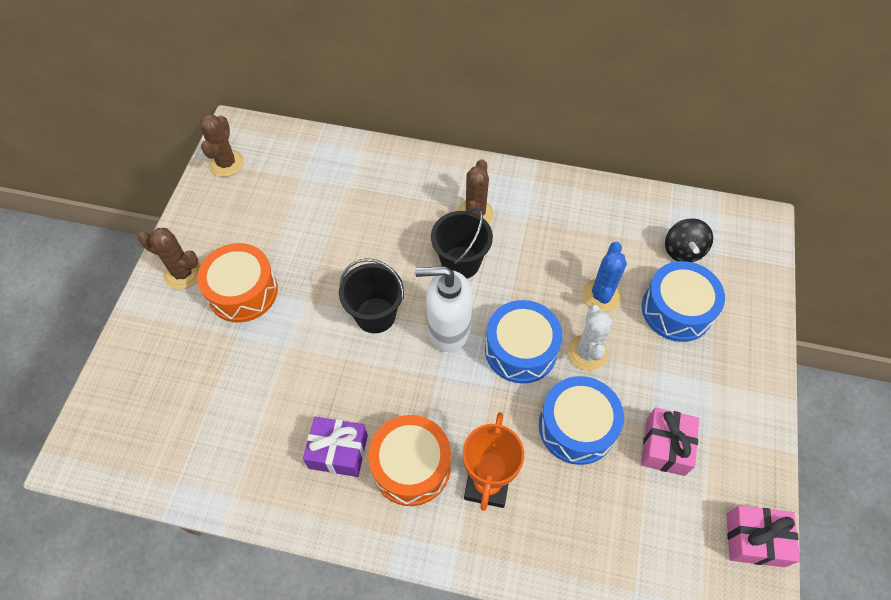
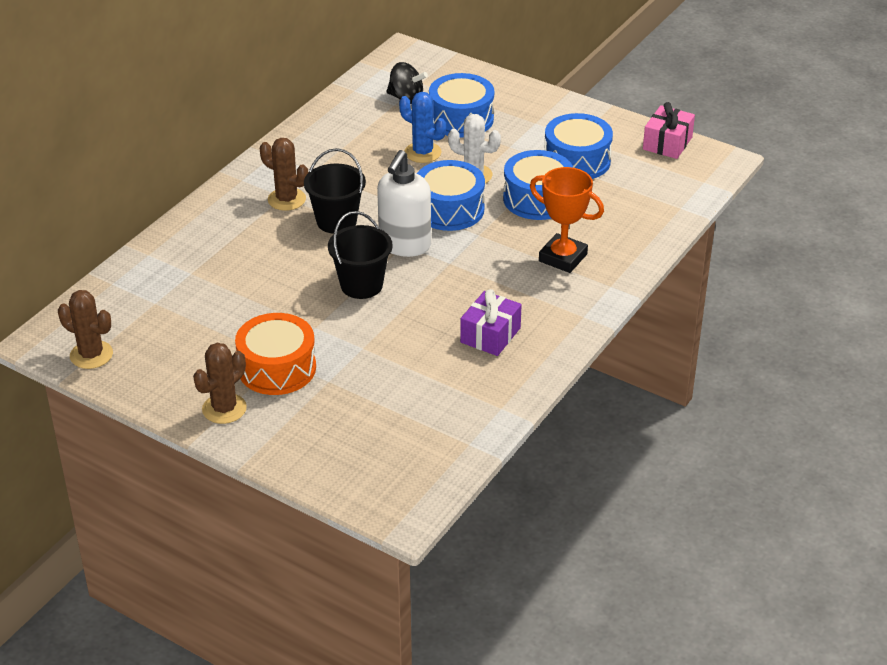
camera: 70 degrees left, 20 degrees down
(411, 466) = (526, 295): orange drum -> none
(665, 446) = (577, 161): pink gift -> blue drum

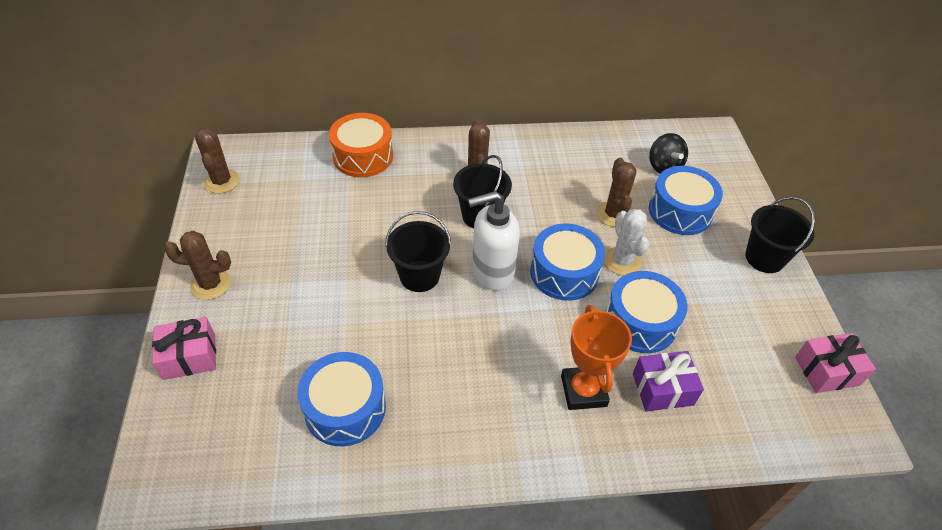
camera: 50 degrees right, 10 degrees up
(277, 368) = (280, 286): orange drum -> orange drum (363, 156)
(295, 449) = (189, 356): none -> pink gift
(423, 152) = (613, 214): blue cactus -> brown cactus
(490, 335) = (431, 402): purple gift -> purple gift (662, 389)
(551, 108) = (764, 258): none -> black bucket
(577, 161) = (721, 318): blue drum -> blue drum (345, 408)

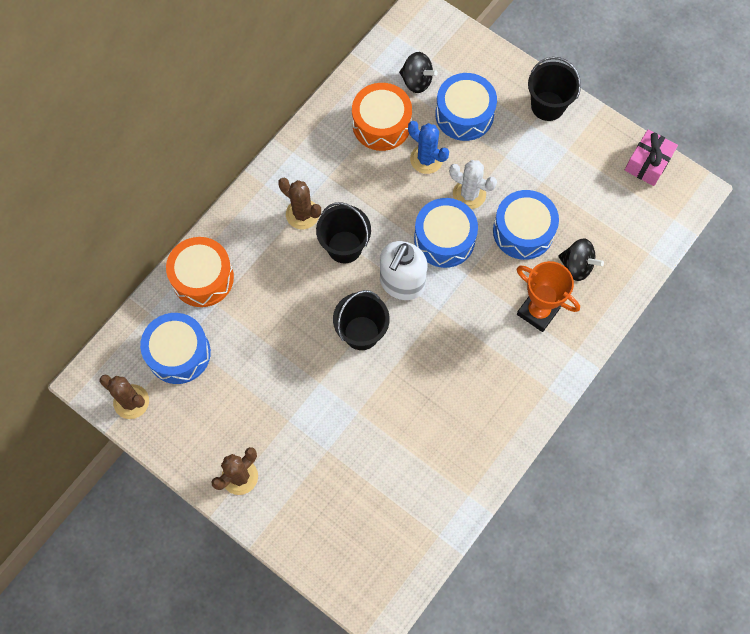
camera: 45 degrees left, 20 degrees up
(189, 356) = (296, 530): pink gift -> none
(345, 408) = (425, 460): blue drum -> blue drum (178, 353)
(604, 170) = (381, 124): none -> orange drum
(613, 214) = (426, 159): brown cactus -> blue cactus
(662, 389) = (577, 266): purple gift -> black spinning top

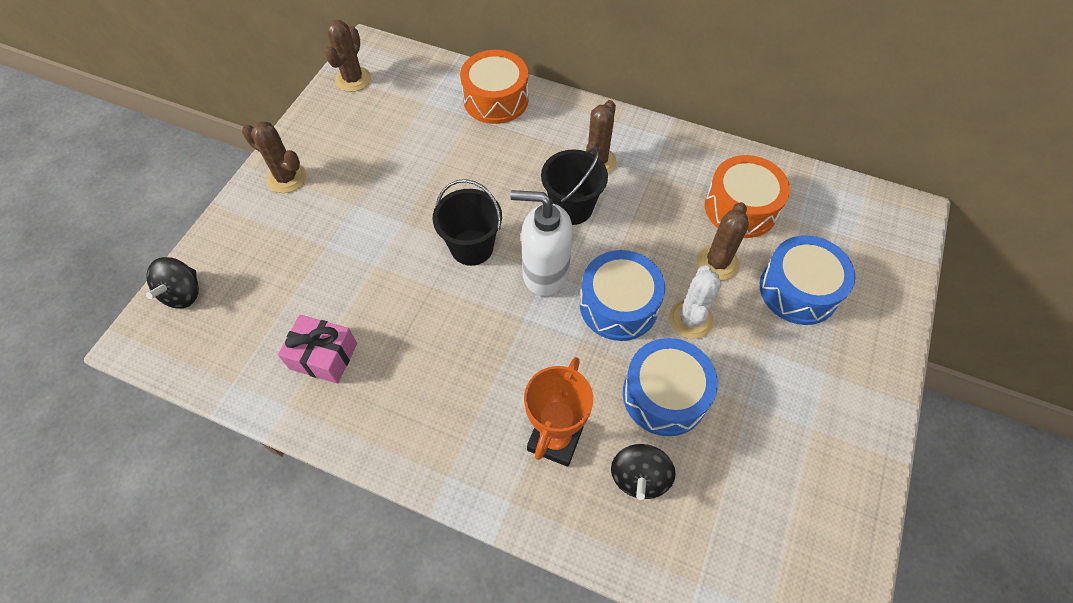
camera: 75 degrees right, 10 degrees down
(178, 353) = (410, 101): blue drum -> none
(416, 81) = (816, 230): black spinning top -> black spinning top (183, 293)
(426, 159) = (717, 263): blue cactus -> brown cactus
(547, 106) = (864, 387): black bucket -> none
(647, 163) = (846, 551): pink gift -> pink gift (323, 356)

